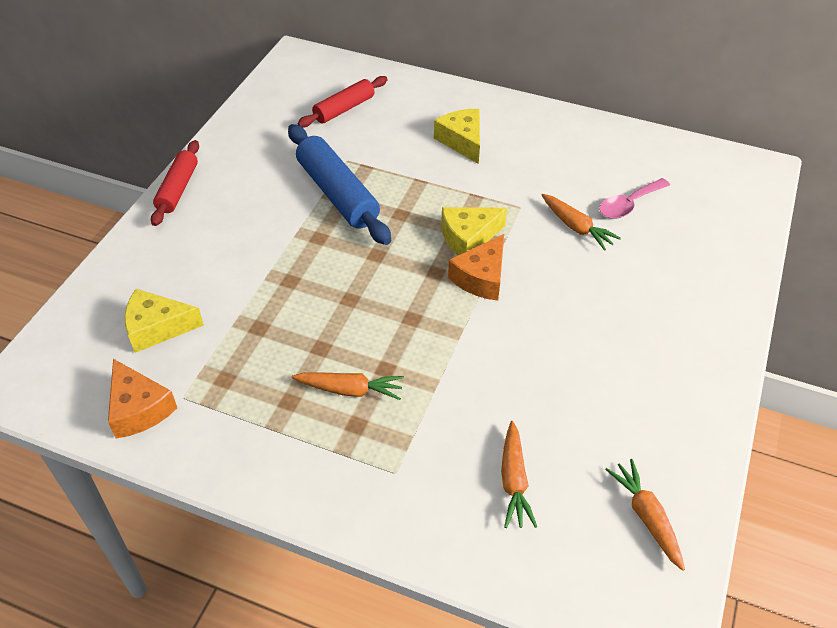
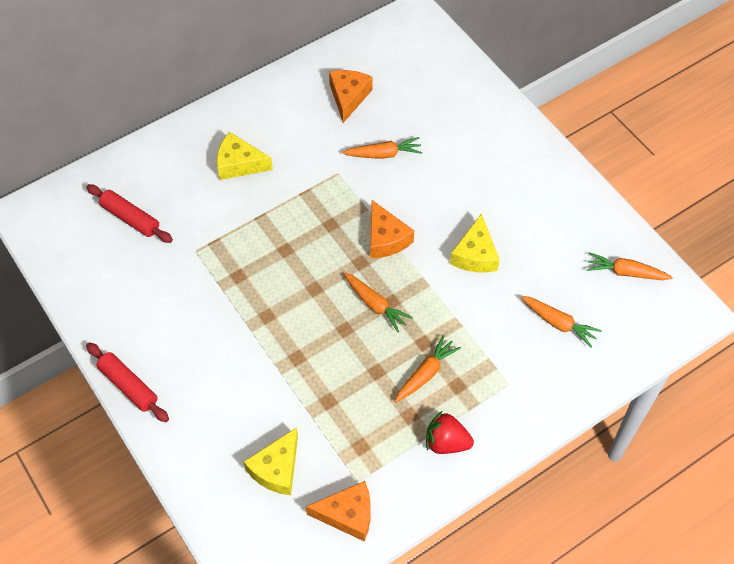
camera: 55 degrees left, 10 degrees up
(279, 451) = (446, 442): none -> red strawberry
(337, 194) = (228, 278): blue rolling pin -> none
(344, 109) = (130, 218): red rolling pin -> red rolling pin turned 45 degrees counterclockwise
(397, 308) = (375, 305): none -> orange carrot
(468, 237) = (342, 222): yellow cheese -> yellow cheese (475, 254)
(612, 172) = (348, 97): none -> orange cheese
(628, 204) = (387, 110): pink spoon -> none

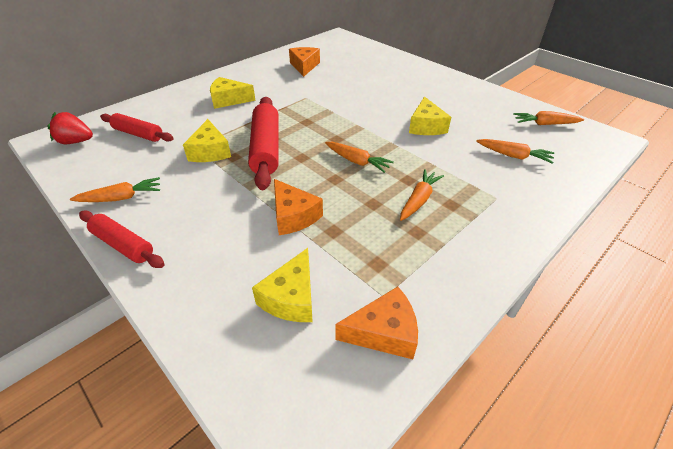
camera: 10 degrees left, 15 degrees down
(212, 262) = (210, 151): none -> yellow cheese
(276, 267) = (266, 148): none -> red rolling pin
(384, 154) = (337, 87): orange carrot -> orange carrot (121, 198)
(386, 238) = (352, 125): orange cheese -> orange cheese (293, 216)
(446, 442) = (462, 248): red strawberry -> red strawberry (76, 142)

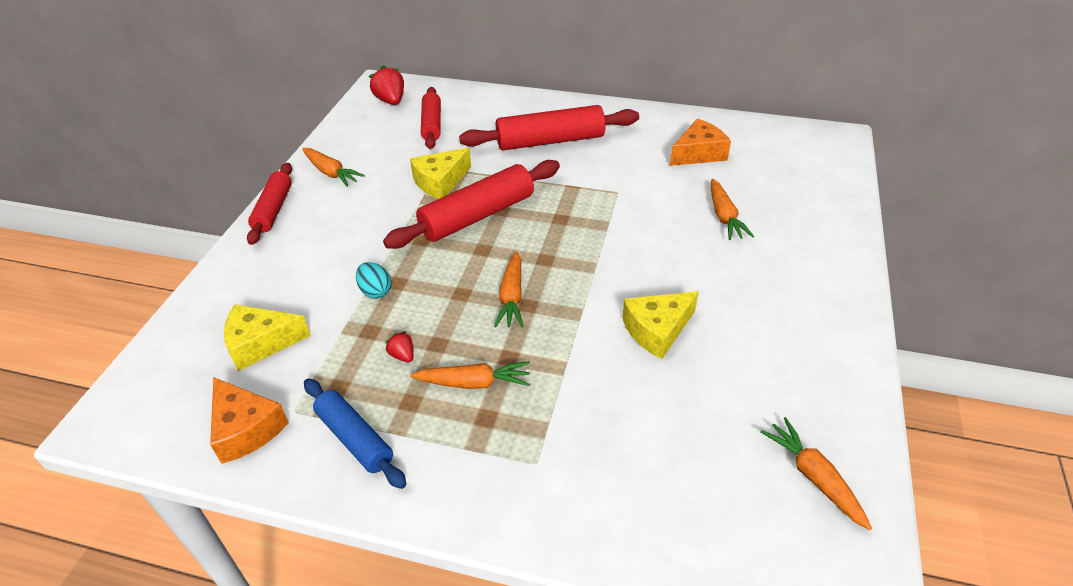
camera: 60 degrees right, 0 degrees up
(229, 100) = (550, 141): yellow cheese -> red rolling pin
(293, 216) = (375, 291): orange cheese -> turquoise egg
(370, 222) = (402, 355): none -> red strawberry
(433, 269) = (354, 439): none -> blue rolling pin
(513, 156) = (665, 456): orange carrot -> orange carrot (724, 216)

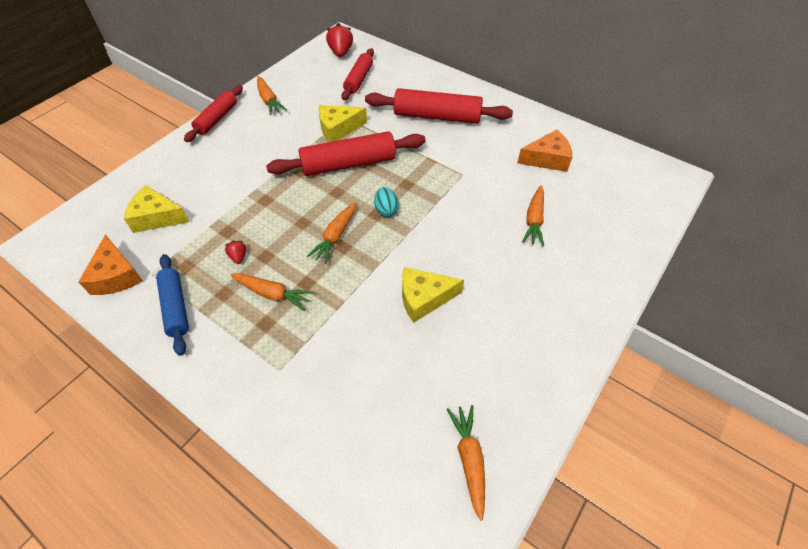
camera: 20 degrees right, 10 degrees up
(375, 291) = (248, 202): turquoise egg -> turquoise egg (386, 210)

